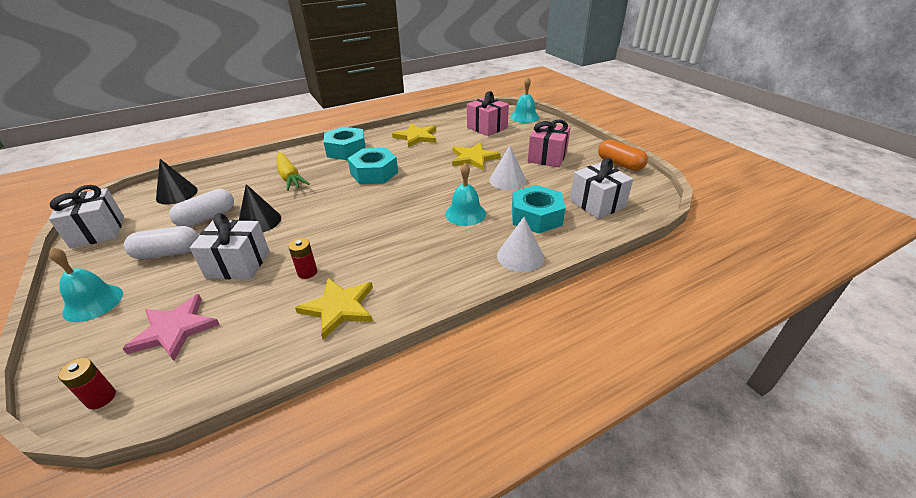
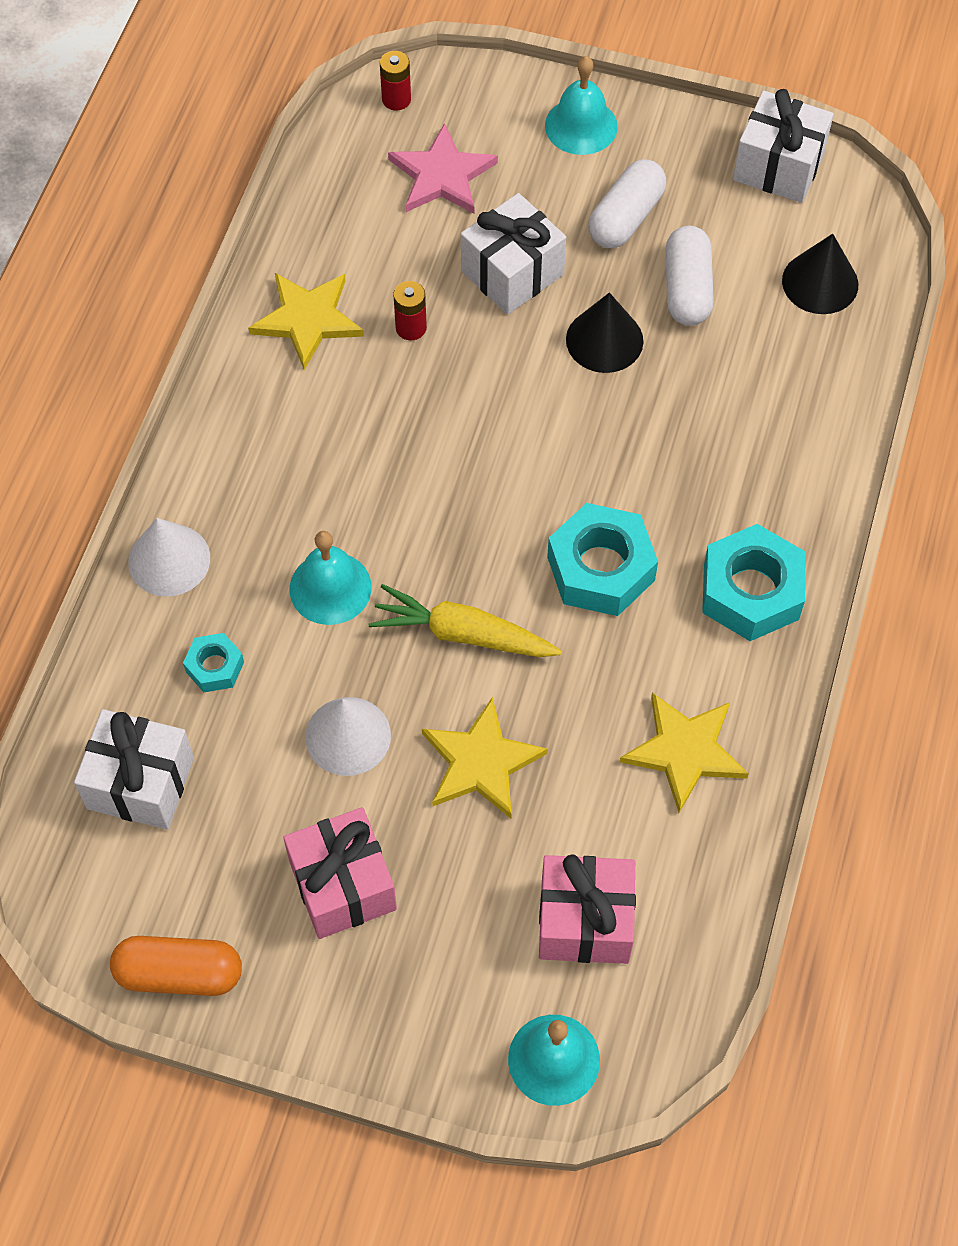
camera: 135 degrees right, 25 degrees up
(289, 177) = (722, 446): yellow carrot -> yellow carrot (463, 634)
(536, 216) = (215, 667): turquoise nut -> turquoise nut, size x0.52

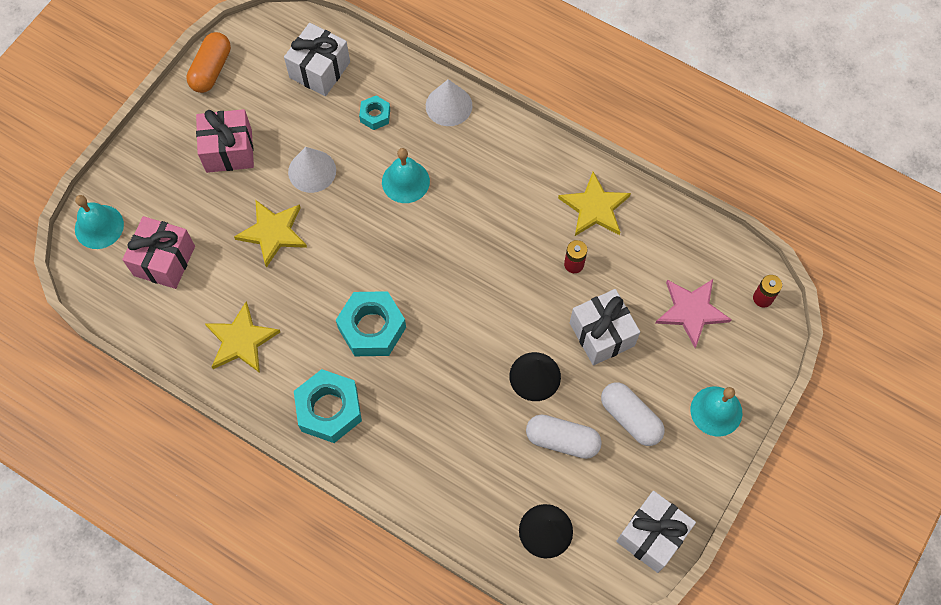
camera: 105 degrees right, 5 degrees up
(463, 634) = (354, 243): yellow carrot -> none

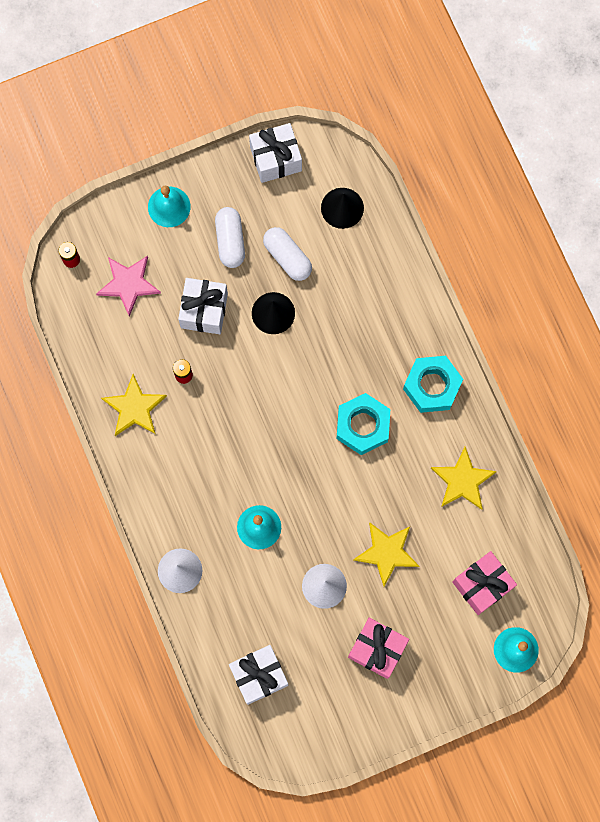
camera: 145 degrees left, 10 degrees up
(211, 70) = (346, 737): orange capsule -> none
(375, 115) = (243, 601): turquoise nut -> none

